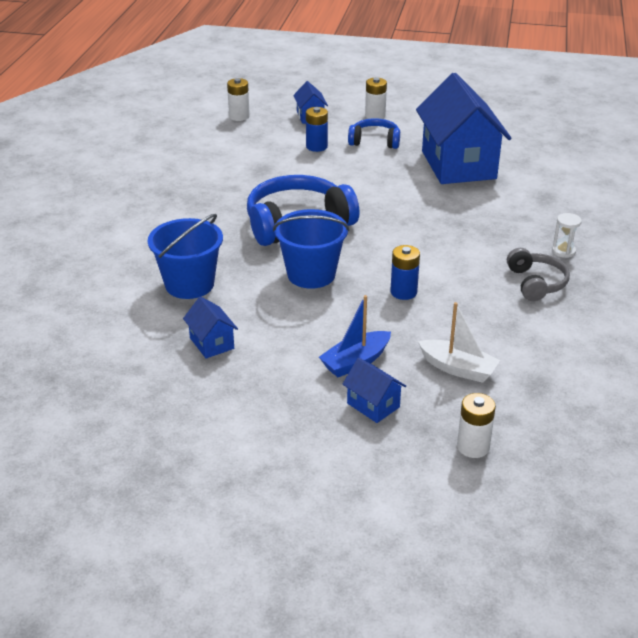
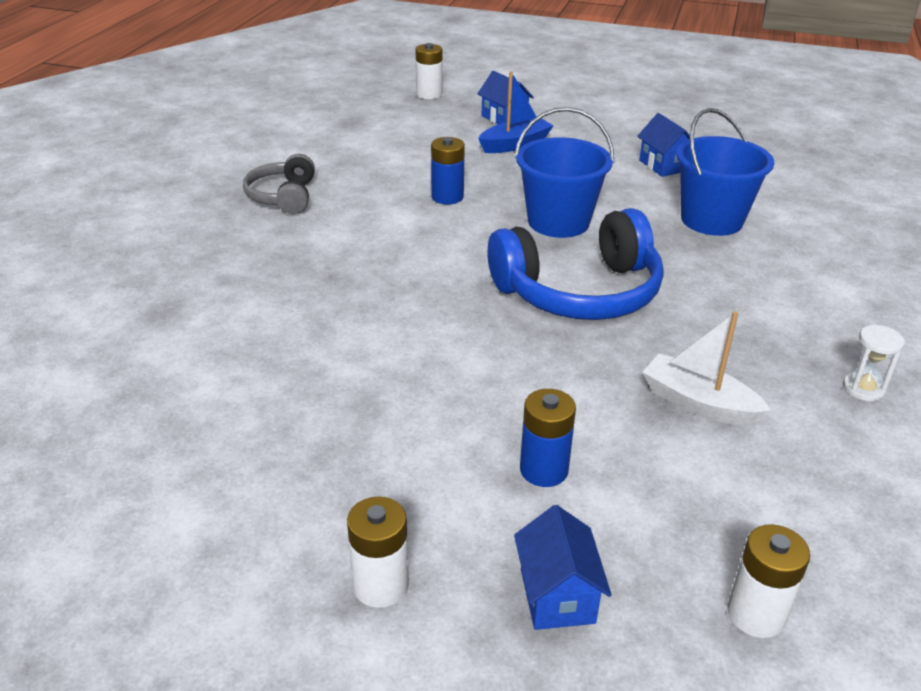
camera: 175 degrees left, 0 degrees up
(374, 141) = (409, 477): blue headphones -> none
(458, 165) = (263, 393): blue house -> none
(458, 368) = (417, 135): white boat -> white boat (699, 403)
(563, 251) = (215, 229): white hourglass -> white hourglass (863, 388)

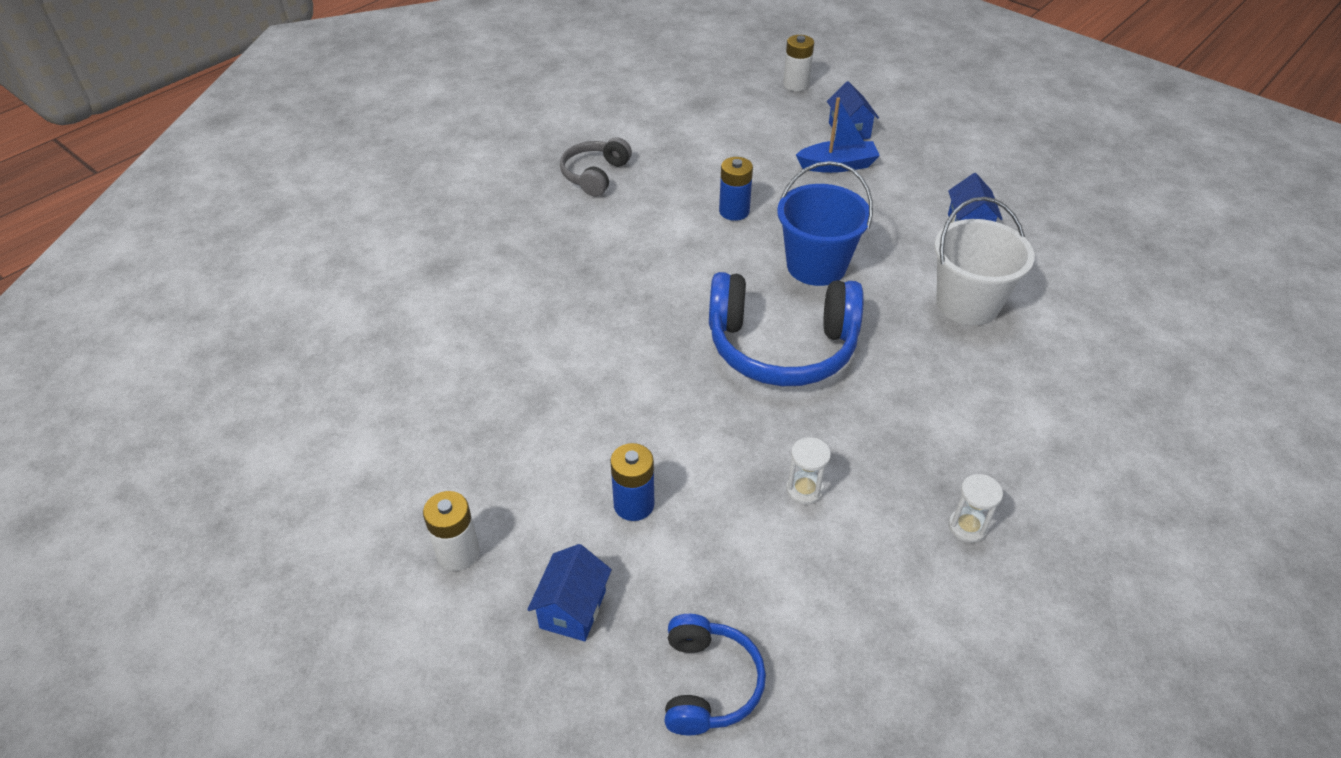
camera: 25 degrees right, 10 degrees up
(699, 403) = (804, 489): white boat -> white hourglass
(711, 220) = (967, 304): blue bucket -> white bucket
(756, 614) = (708, 683): white battery -> blue headphones

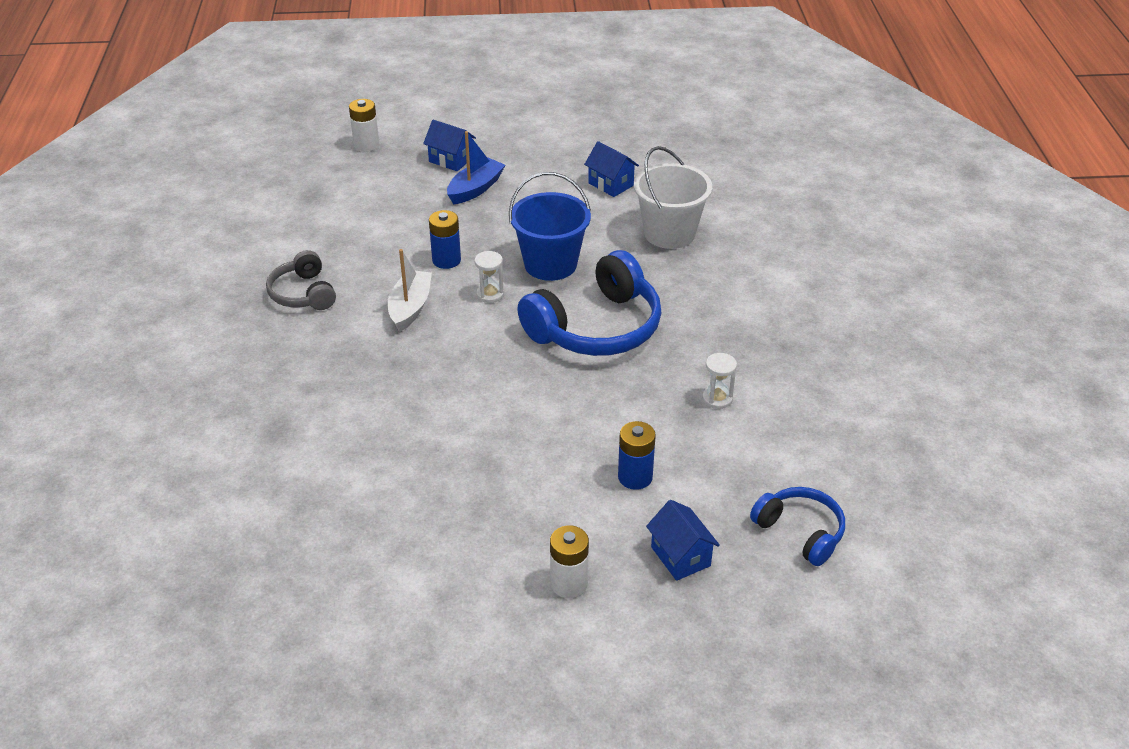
camera: 45 degrees left, 5 degrees down
(655, 233) = (410, 308): none -> white boat
(967, 526) = (821, 357): white hourglass -> white hourglass (490, 294)

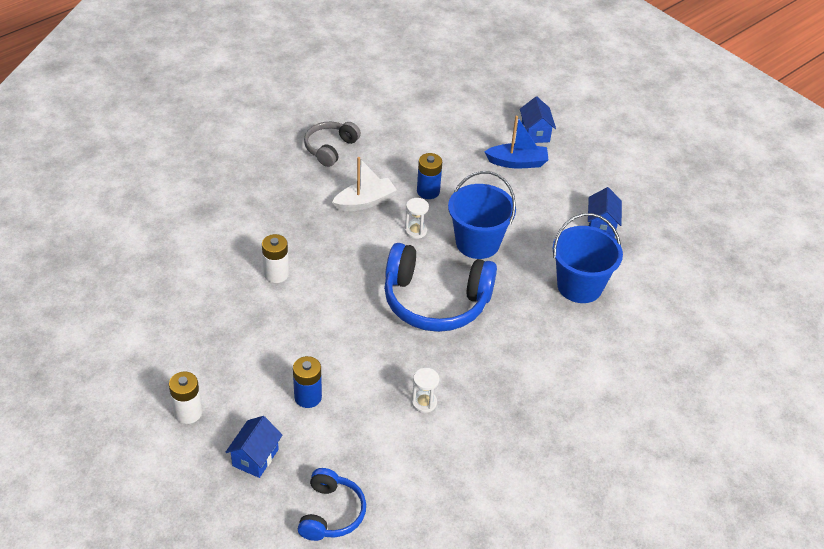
camera: 50 degrees right, 5 degrees up
(366, 145) = (505, 87): white battery -> white battery (276, 274)
(669, 233) = (579, 286): white bucket -> blue bucket

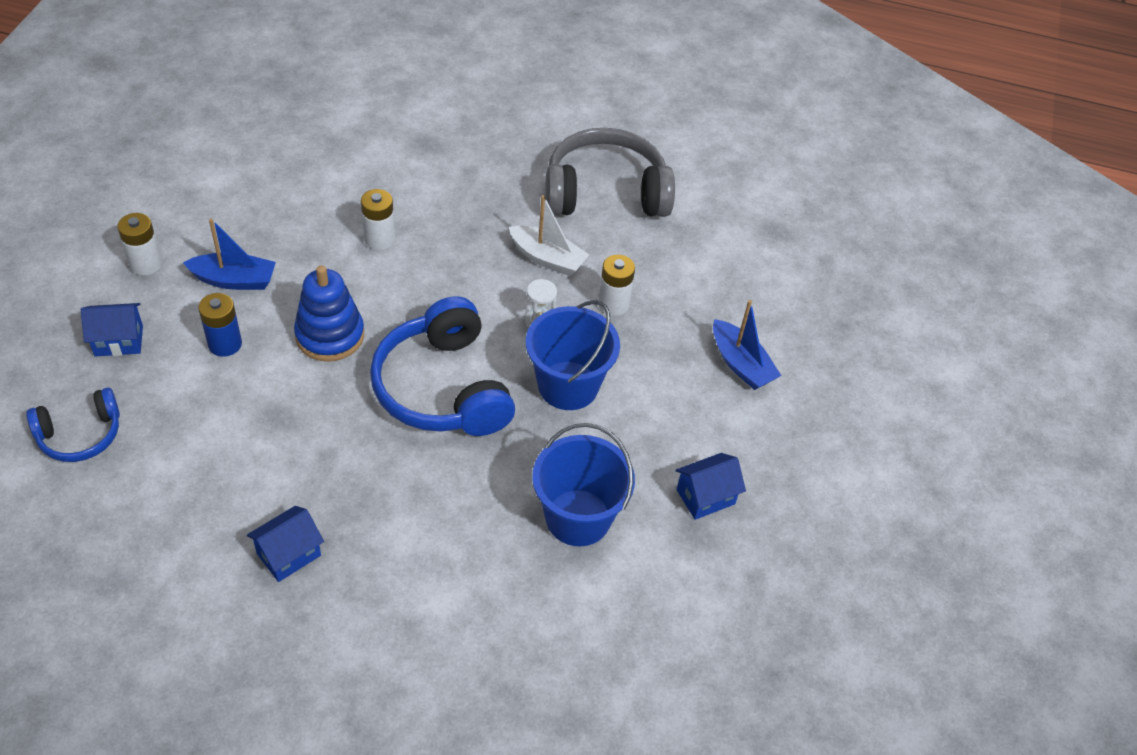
camera: 55 degrees right, 5 degrees up
(249, 368) = (234, 280): none -> blue boat
(330, 148) = (605, 192): grey headphones -> grey headphones, size x1.79
(345, 337) = (330, 335): none -> blue stacking toy
(424, 402) = (282, 445): white hourglass -> none
(428, 191) = (613, 304): blue battery -> white battery
(535, 133) = (811, 359): blue house -> blue house (289, 554)

